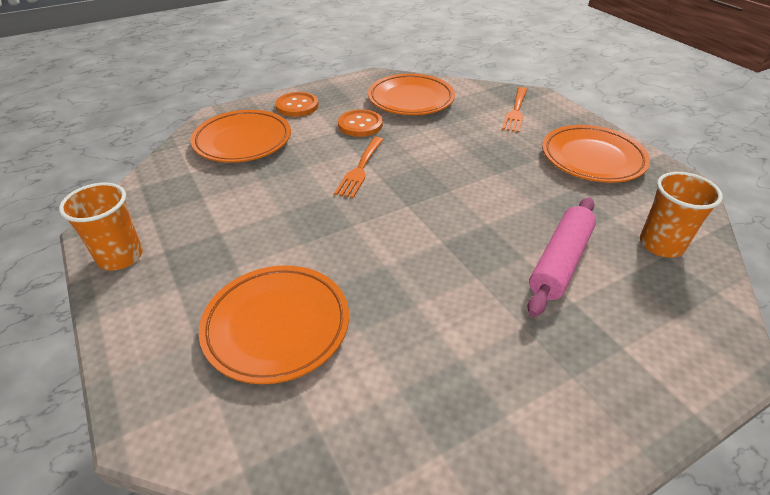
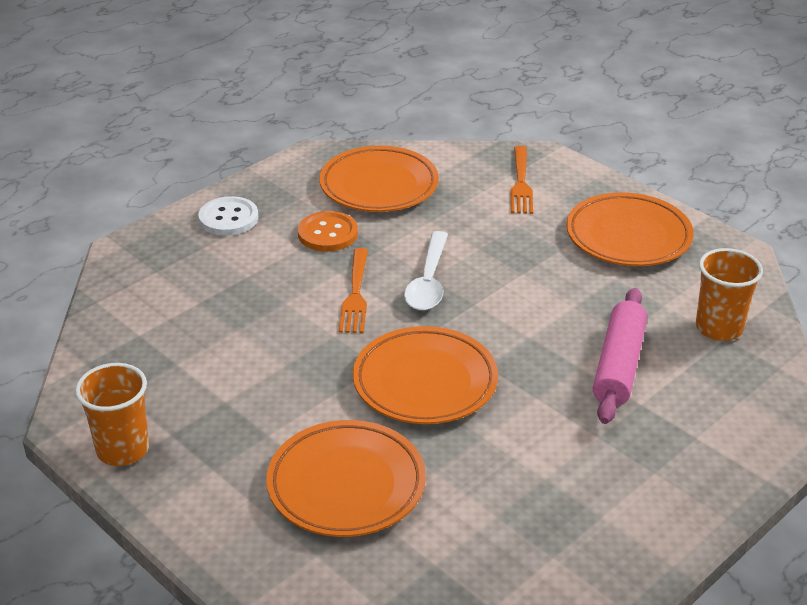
camera: 15 degrees left, 5 degrees down
(243, 141) = (183, 281): orange plate -> orange plate (425, 382)
(297, 106) = (228, 218): orange button -> white button
(420, 168) = (428, 282): none -> white spoon

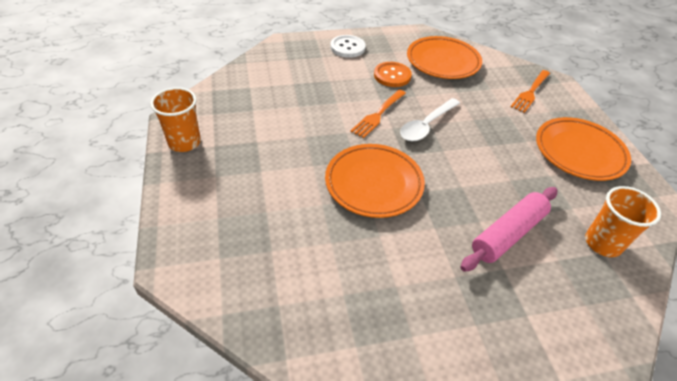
camera: 30 degrees right, 10 degrees up
(346, 485) = (274, 223): orange plate -> none

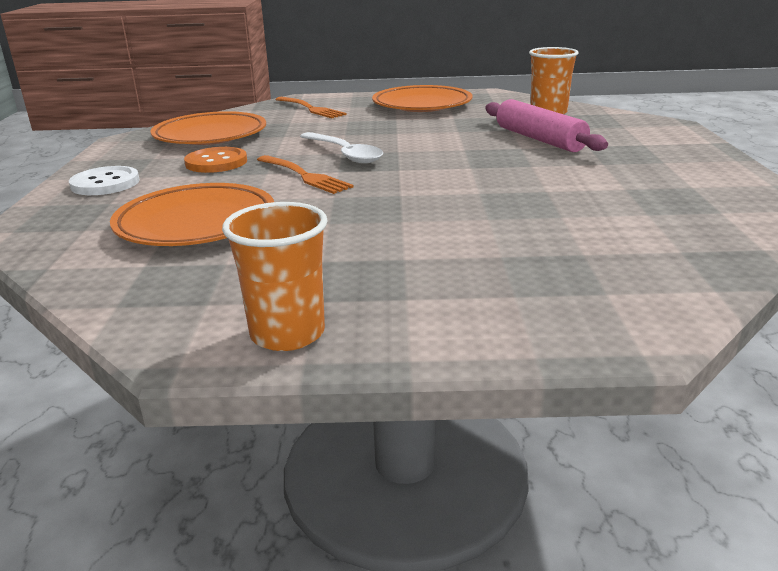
camera: 75 degrees left, 20 degrees down
(374, 184) = (451, 187): orange plate -> orange plate (196, 223)

